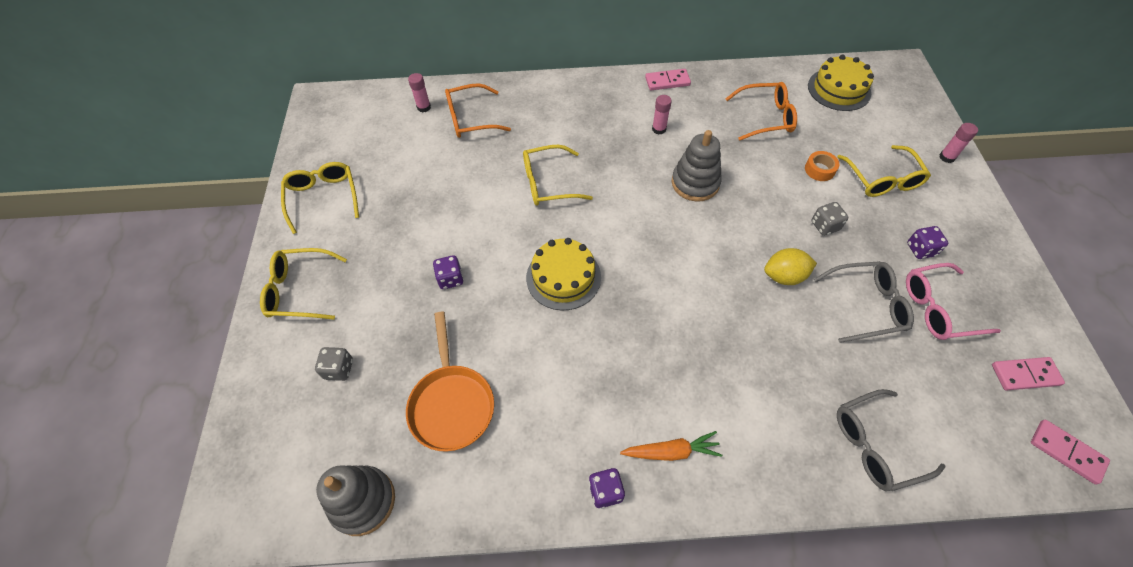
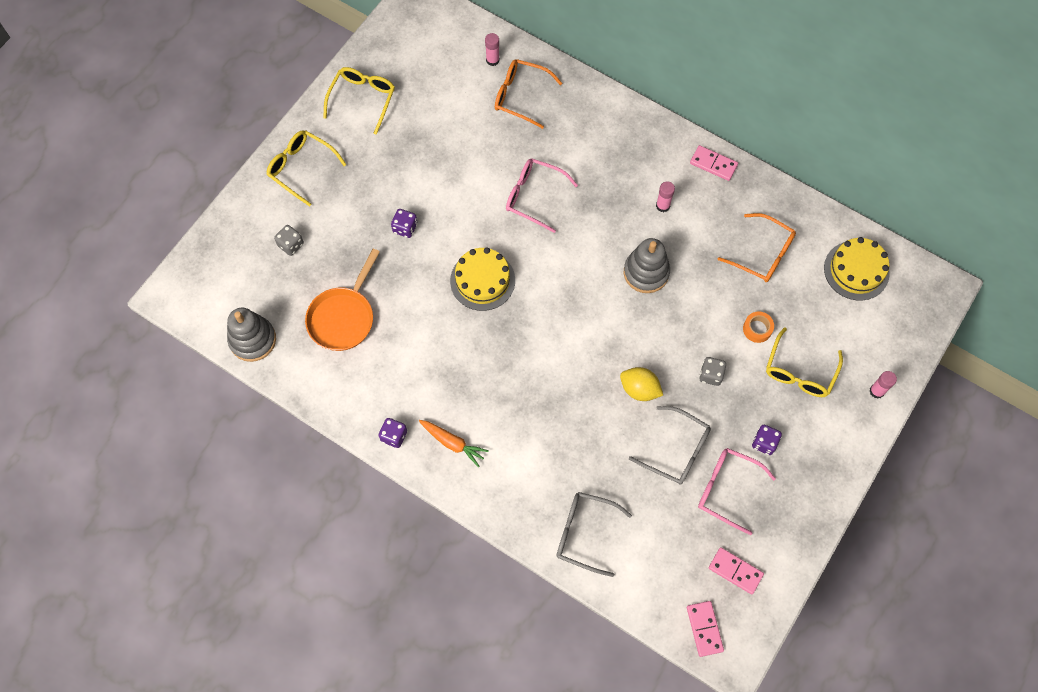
camera: 35 degrees right, 10 degrees up
(548, 183) = (534, 196): yellow glasses -> pink glasses

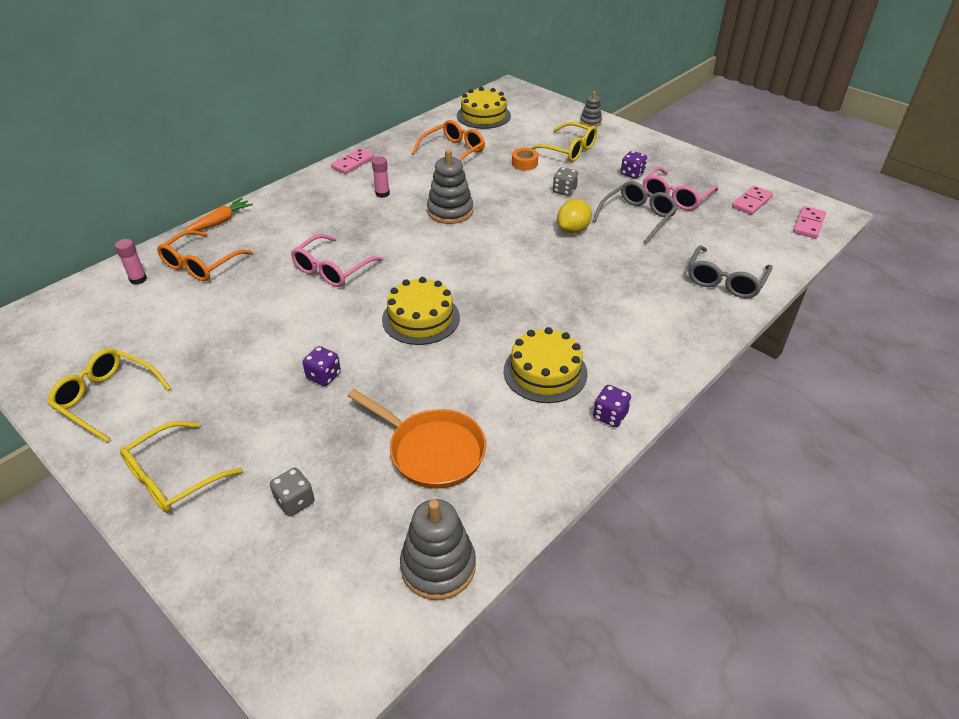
camera: 80 degrees left, 25 degrees down
(434, 384) = (545, 372): none -> yellow cake
(453, 443) = (622, 364): orange carrot -> orange carrot (220, 221)
(704, 629) = (809, 224): pink domino -> pink domino turned 60 degrees counterclockwise
(877, 391) = (590, 122): pink glue stick -> grey stacking toy

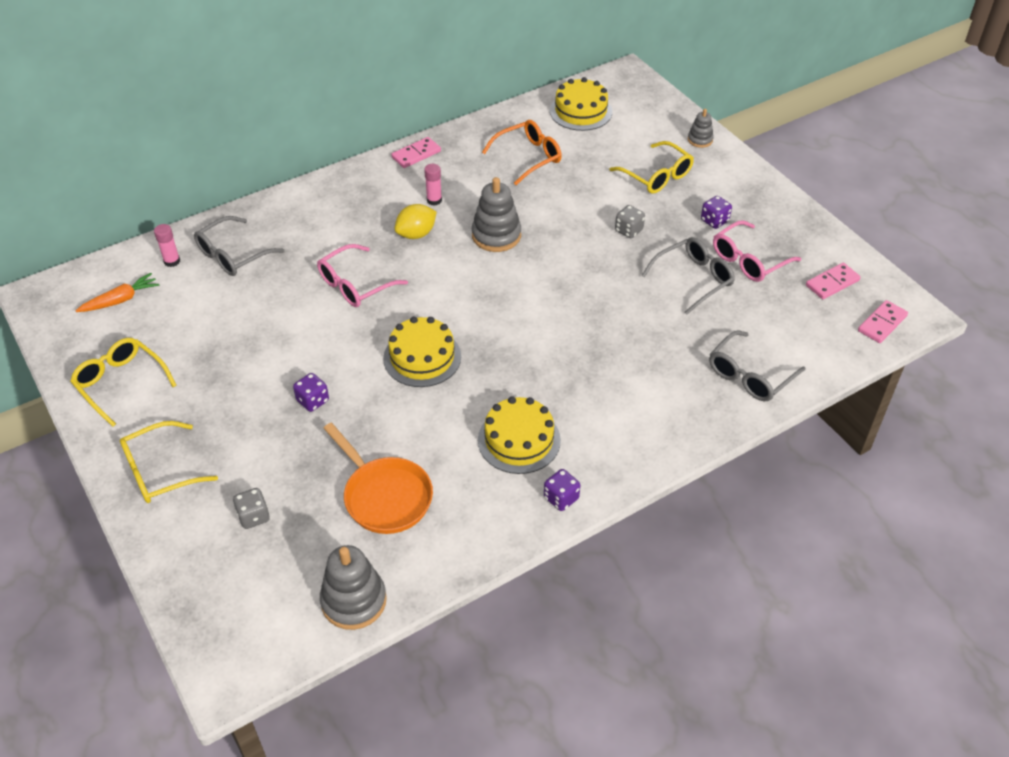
camera: 15 degrees right, 5 degrees up
(201, 264) = (232, 255): orange glasses -> grey glasses
(220, 221) = (263, 207): orange carrot -> orange carrot (120, 300)
(524, 163) = (600, 186): orange tape -> none
(573, 230) = (616, 282): yellow lemon -> yellow lemon (416, 234)

